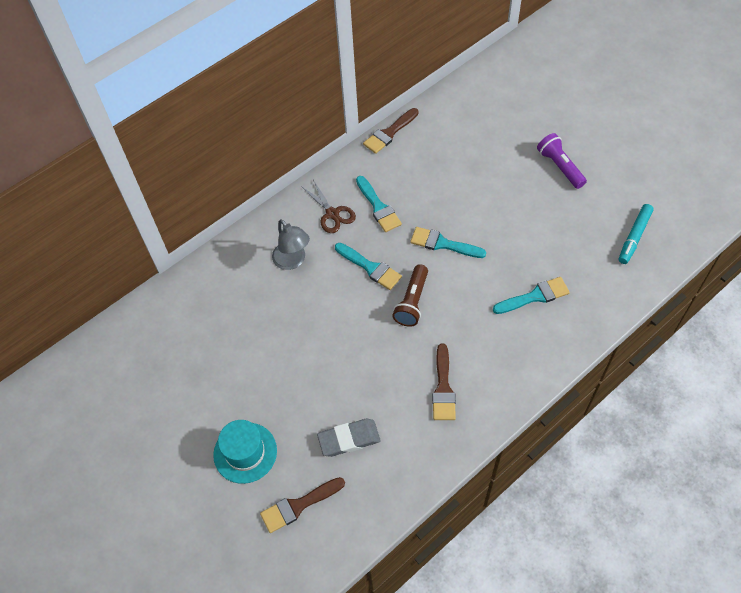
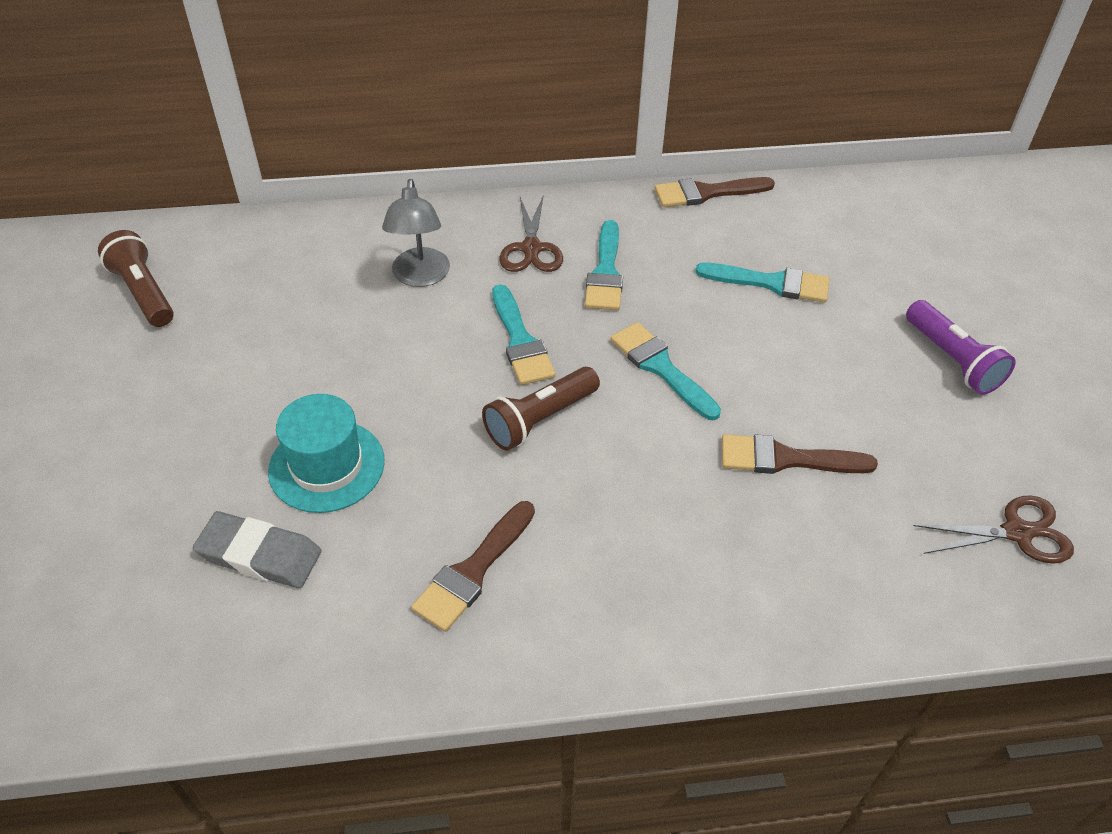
camera: 30 degrees right, 10 degrees down
(161, 352) = (143, 292): none -> brown flashlight
(245, 452) = (105, 479): turquoise hat -> turquoise hat (327, 466)
(298, 505) = (94, 602): brown brush -> brown brush (786, 459)
(534, 296) = (750, 524): turquoise brush -> turquoise brush (771, 283)
(559, 167) = (952, 360): purple flashlight -> purple flashlight turned 150 degrees clockwise
(634, 237) = (1017, 532): turquoise marker -> brown scissors

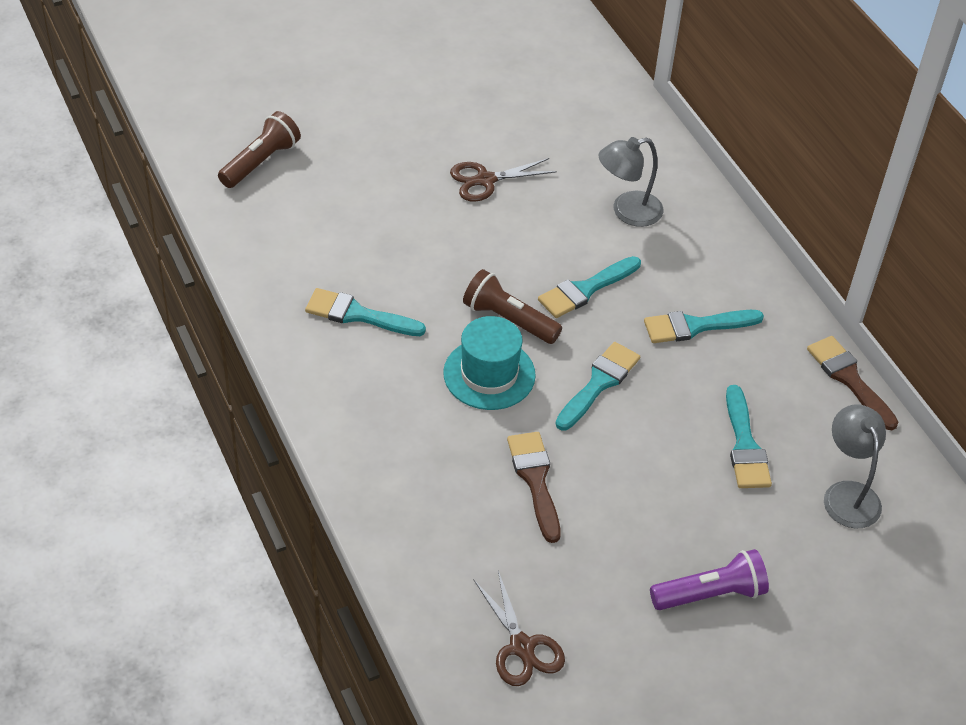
camera: 70 degrees right, 0 degrees up
(143, 292) = (531, 69): brown flashlight -> brown flashlight (261, 162)
(260, 554) = (331, 206): grey eraser -> none
(327, 466) = (415, 215): turquoise hat -> turquoise hat (489, 374)
(473, 571) = (358, 315): brown brush -> turquoise brush
(531, 248) = (699, 271): brown scissors -> brown scissors (485, 180)
(843, 234) = (848, 494): none -> grey lamp
(952, 360) = (710, 594): purple flashlight -> purple flashlight turned 150 degrees counterclockwise

